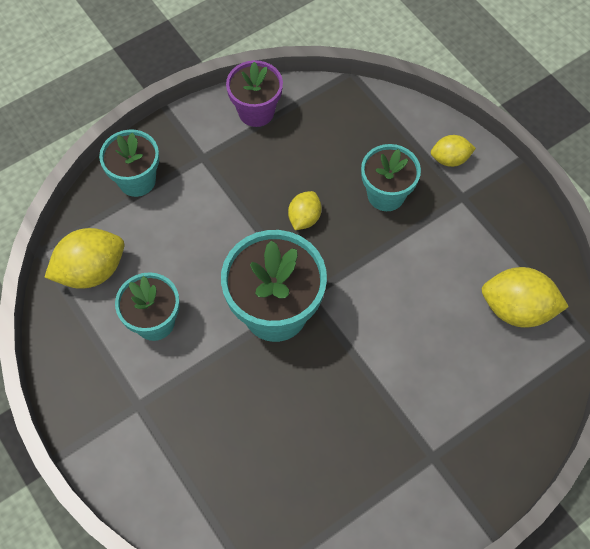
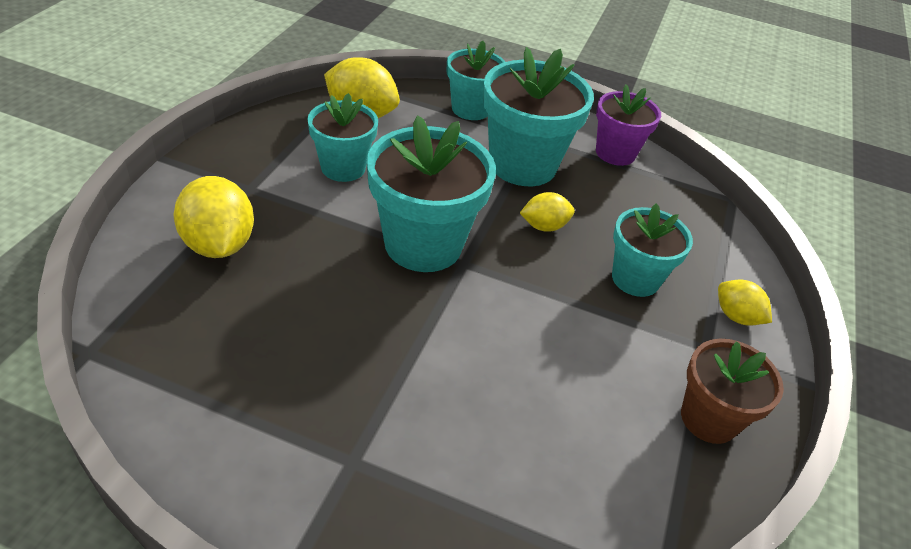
camera: 50 degrees right, 20 degrees down
(230, 187) = (522, 165): none -> turquoise flower pot
(511, 237) = (709, 418): none -> brown flower pot
(516, 309) = (623, 468): yellow lemon -> yellow lemon (218, 244)

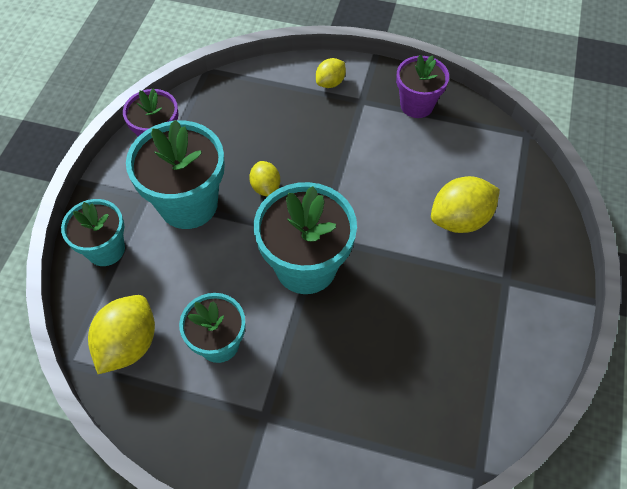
camera: 90 degrees left, 15 degrees up
(218, 244) = (343, 418): yellow lemon -> yellow lemon (460, 219)
(635, 279) = (309, 133): turquoise flower pot -> none
(709, 418) = (416, 105): brown flower pot -> purple flower pot

